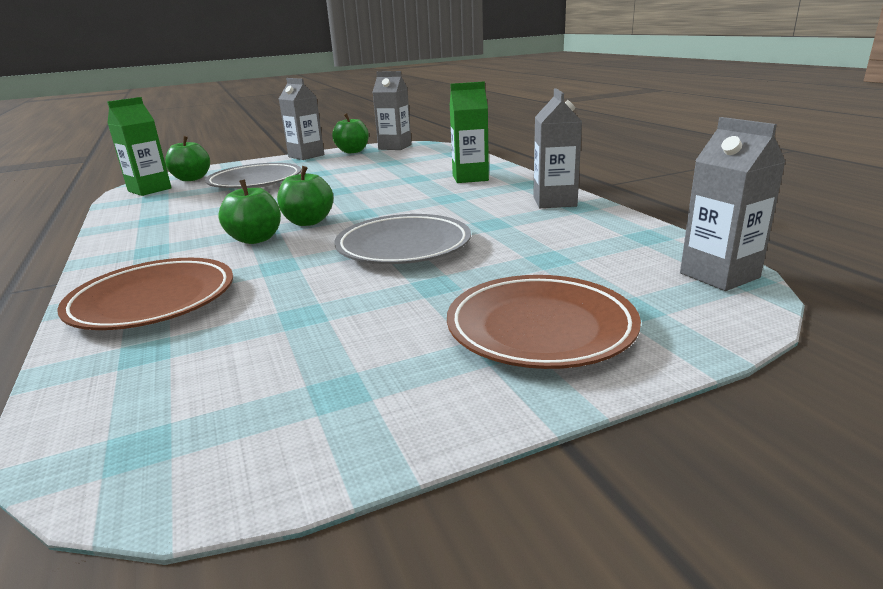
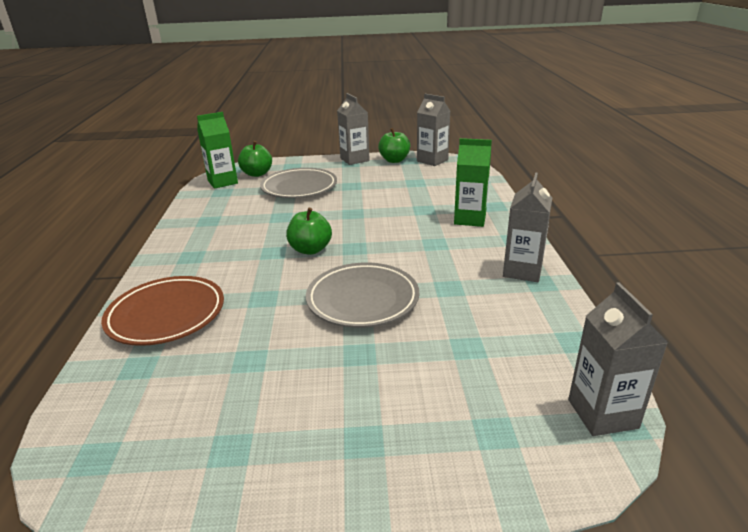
camera: 20 degrees right, 5 degrees up
(255, 239) = (263, 262): green apple -> none
(540, 328) = (406, 431): brown plate -> none

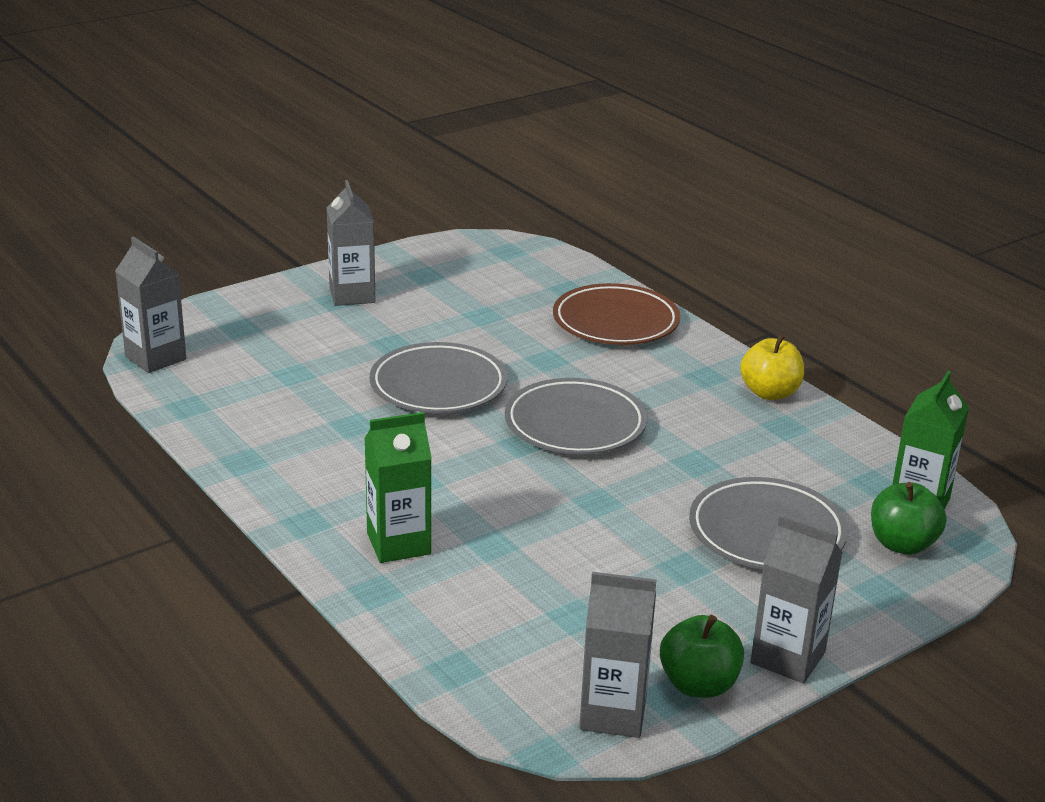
camera: 145 degrees right, 0 degrees up
(179, 237) = (769, 393): none -> yellow apple
(310, 249) = (575, 424): green apple -> grey plate
(522, 271) = (272, 471): grey carton -> grey carton (352, 295)

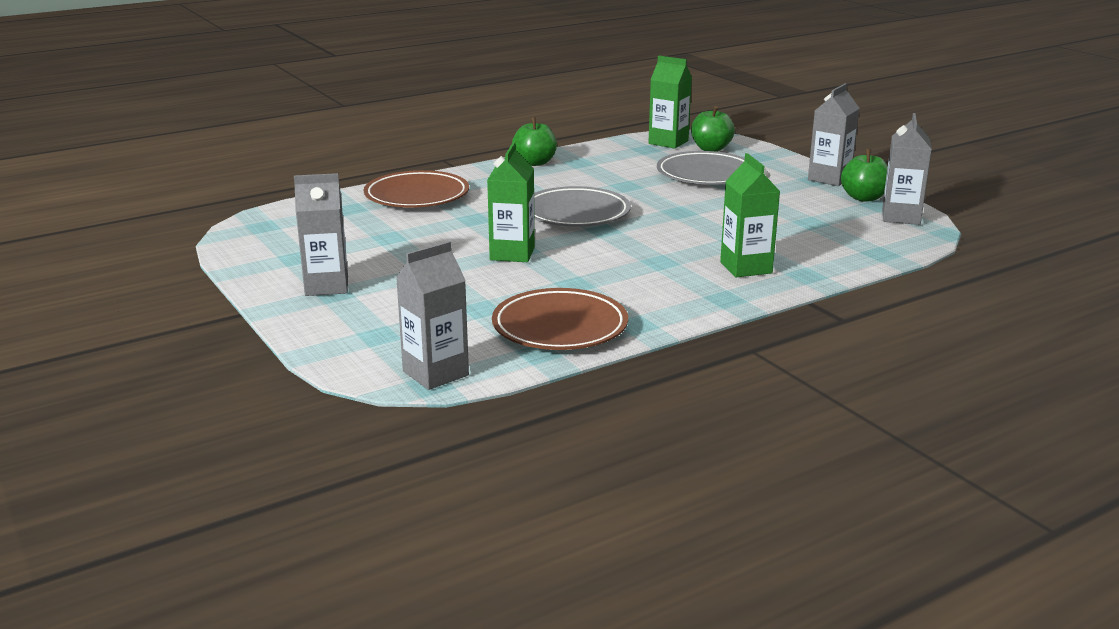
camera: 85 degrees left, 5 degrees down
(242, 417) = (560, 327): none -> brown plate
(438, 386) = (512, 254): grey plate -> green carton
(769, 393) = (535, 162): yellow apple -> green apple

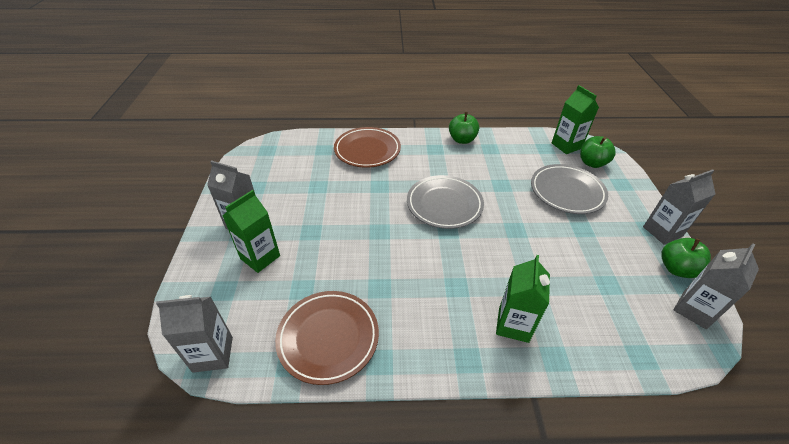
camera: 30 degrees right, 20 degrees up
(512, 254) = (370, 234): green carton -> green carton (260, 257)

